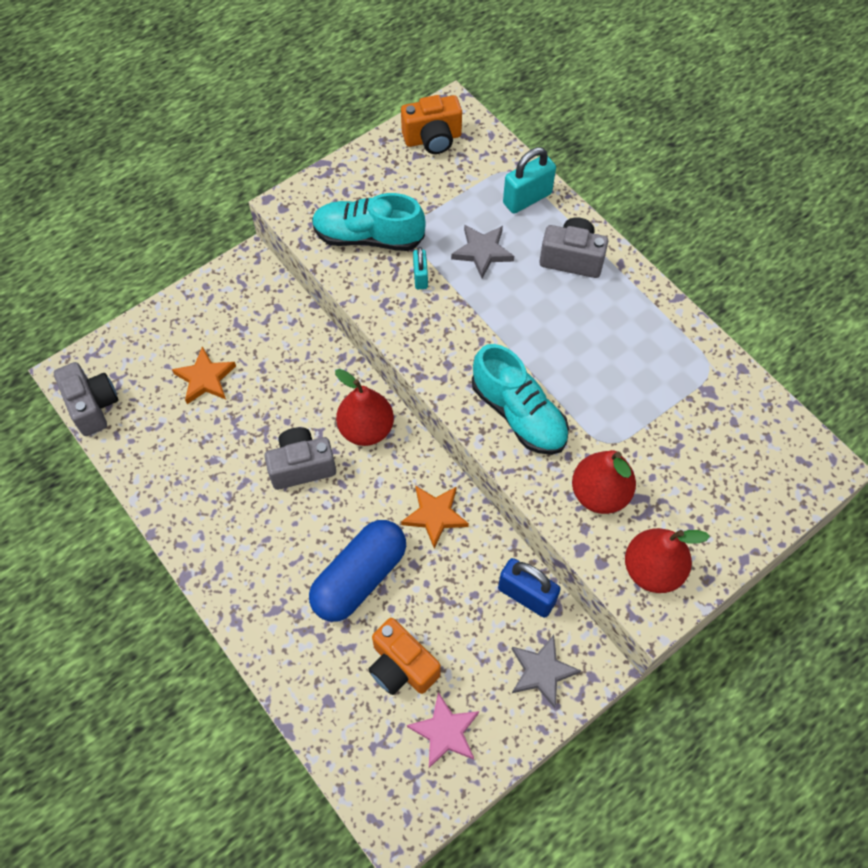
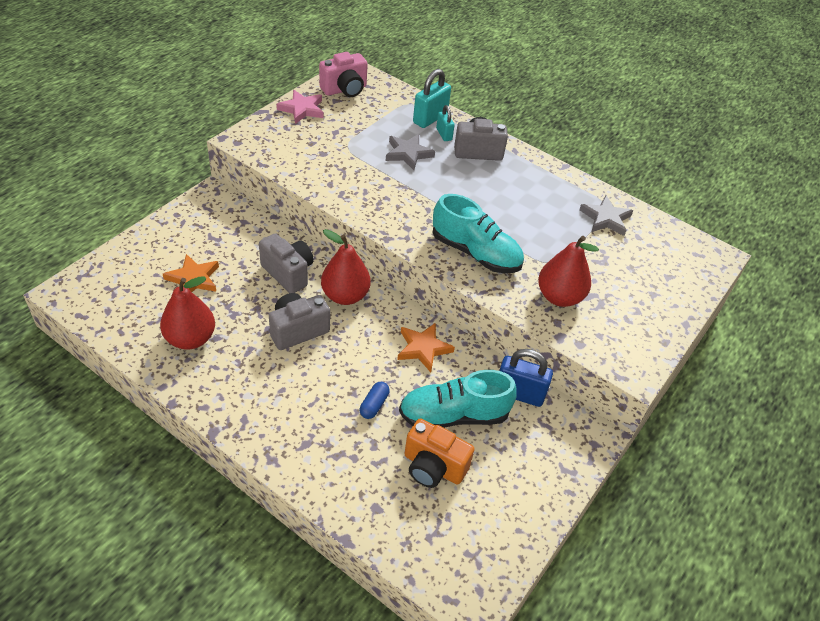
camera: 20 degrees left, 15 degrees down
(93, 406) = (93, 313): grey camera -> grey camera (288, 273)
(359, 577) = (374, 405): blue capsule -> blue capsule, size x0.41
(368, 237) = (314, 153): turquoise shoe -> turquoise shoe (453, 415)
(420, 277) = (365, 174): turquoise padlock -> turquoise padlock (444, 134)
(433, 139) = (345, 90): orange camera -> pink camera
(445, 732) = (488, 511): pink star -> pink star (302, 109)
(542, 672) = (553, 448): grey star -> grey star (605, 219)
(652, 570) = (621, 342): red pear -> red pear (190, 339)

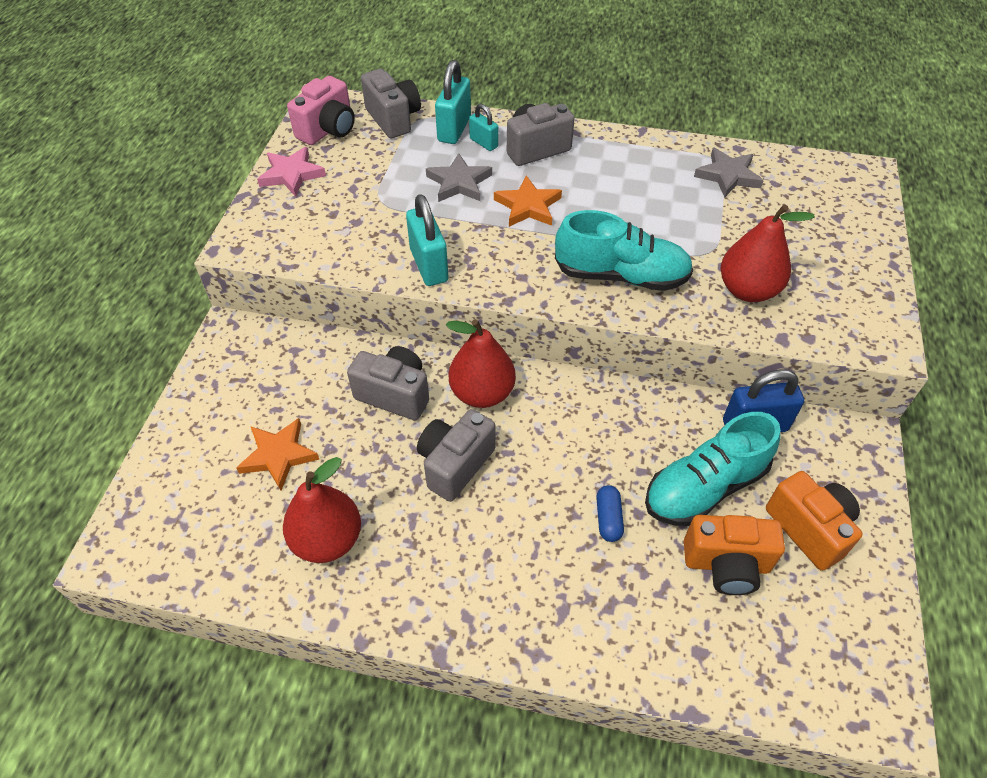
camera: 20 degrees left, 5 degrees up
(350, 197) = (429, 265): none -> turquoise padlock
(393, 97) = (393, 119): none -> grey camera
(423, 348) = (615, 419): orange star -> orange star (528, 206)
(508, 472) = (809, 529): none -> orange camera

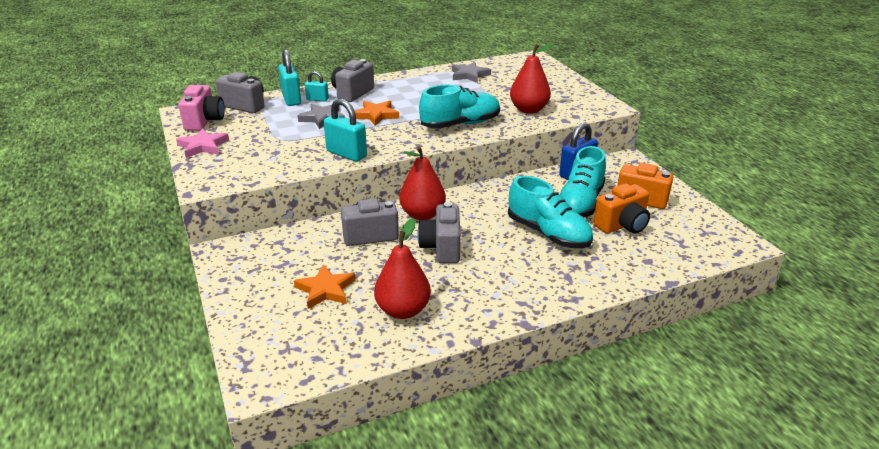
camera: 35 degrees left, 20 degrees down
(608, 518) = (548, 234): blue capsule -> turquoise shoe

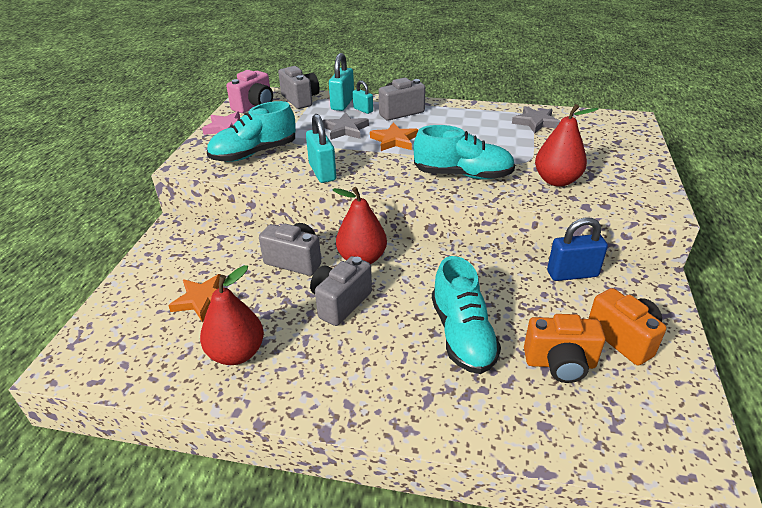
camera: 35 degrees right, 5 degrees up
(580, 203) = (537, 313): turquoise shoe -> turquoise shoe (254, 153)

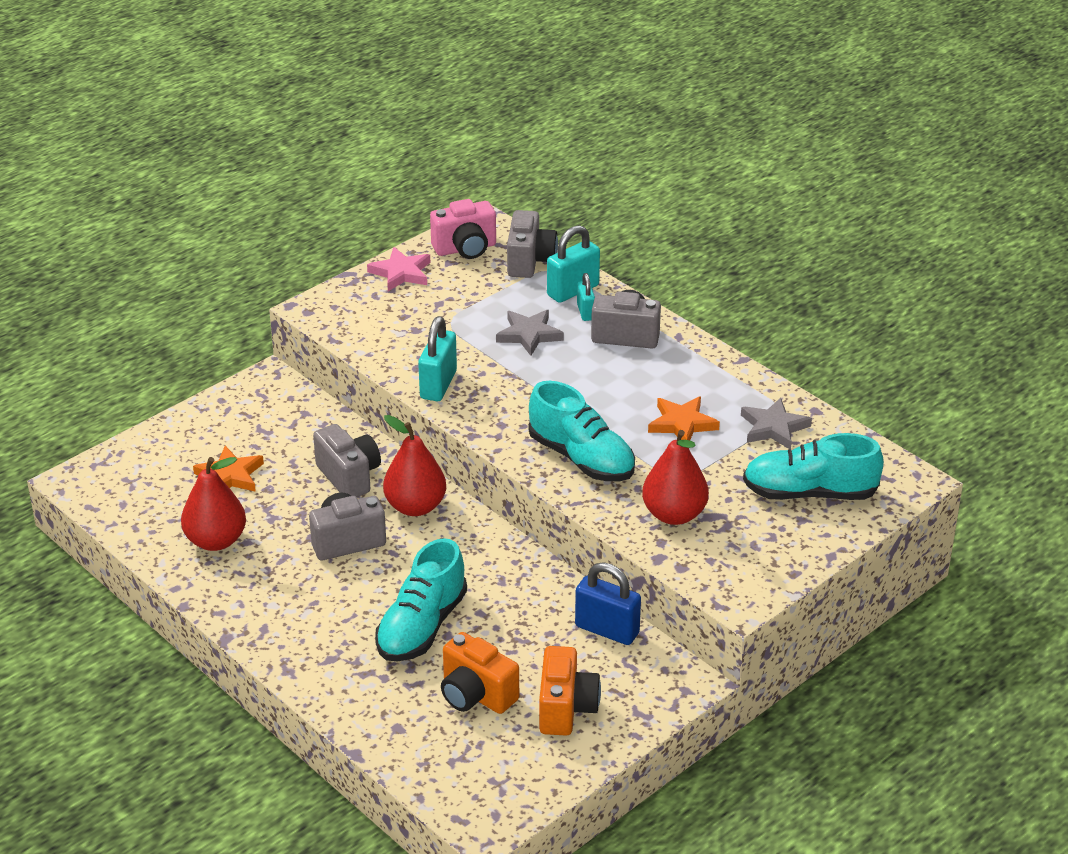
camera: 35 degrees right, 0 degrees up
(254, 153) = (394, 325): turquoise shoe -> turquoise shoe (809, 493)
(394, 140) = (566, 376): orange star -> orange star (682, 424)

